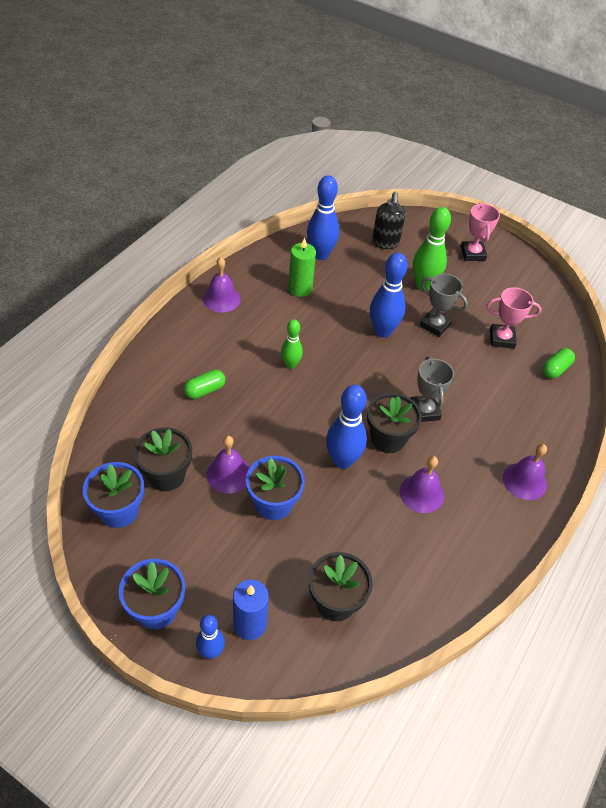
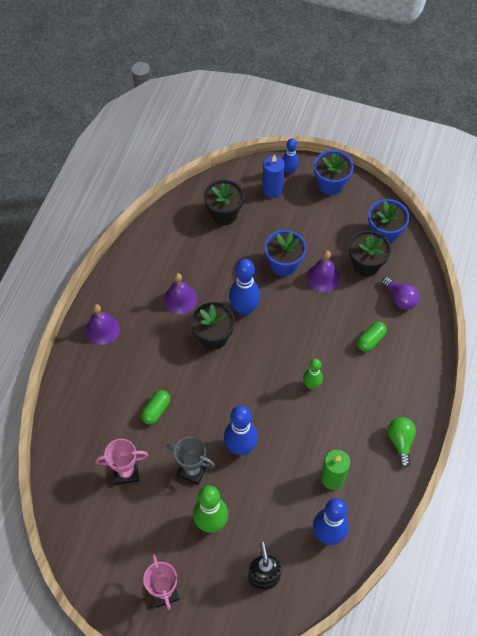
camera: 170 degrees right, 10 degrees up
(146, 424) = (400, 299): none -> purple light bulb
(221, 299) = (400, 442): purple bell -> green light bulb
(424, 411) = (188, 370): grey trophy -> none
(555, 369) = (74, 449): green capsule -> green capsule (156, 410)

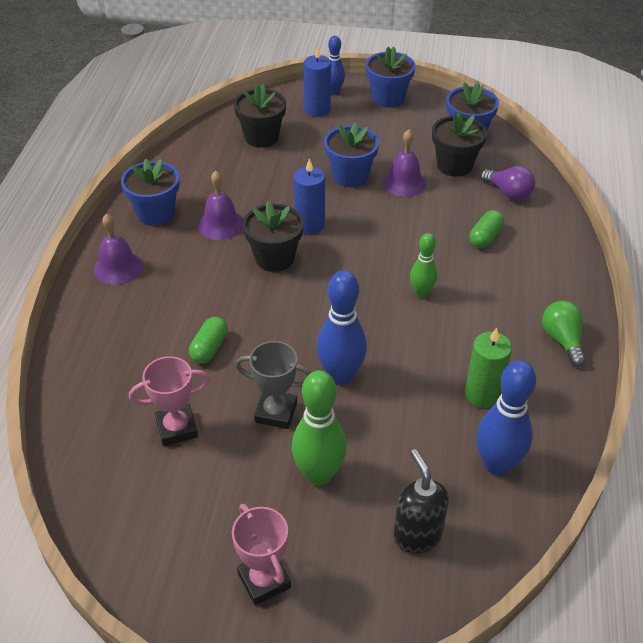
camera: 10 degrees left, 15 degrees down
(134, 281) = (155, 213): none -> blue flower pot
(244, 309) = (309, 225): blue bowling pin -> blue candle

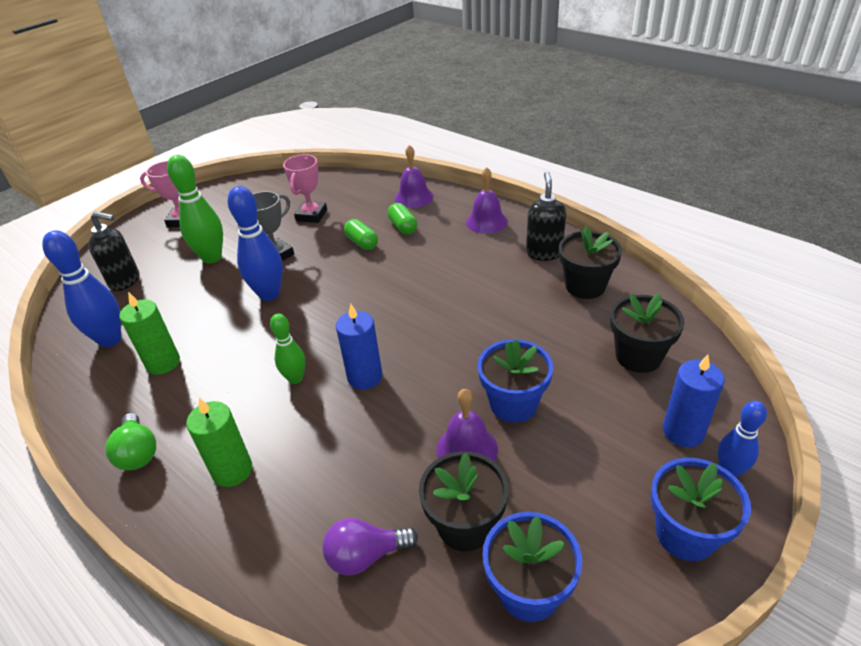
camera: 125 degrees right, 5 degrees down
(155, 213) = (544, 253): blue flower pot -> black soap dispenser
(221, 224) = (499, 284): purple bell -> purple bell (414, 197)
(274, 258) = (427, 302): black flower pot -> black flower pot (585, 286)
(309, 225) = (454, 340): blue candle -> blue candle (365, 377)
(485, 237) = (315, 475): green capsule -> green capsule (403, 227)
(521, 278) = (232, 470): none -> green candle
(562, 340) = (138, 453): green light bulb -> green light bulb turned 45 degrees clockwise

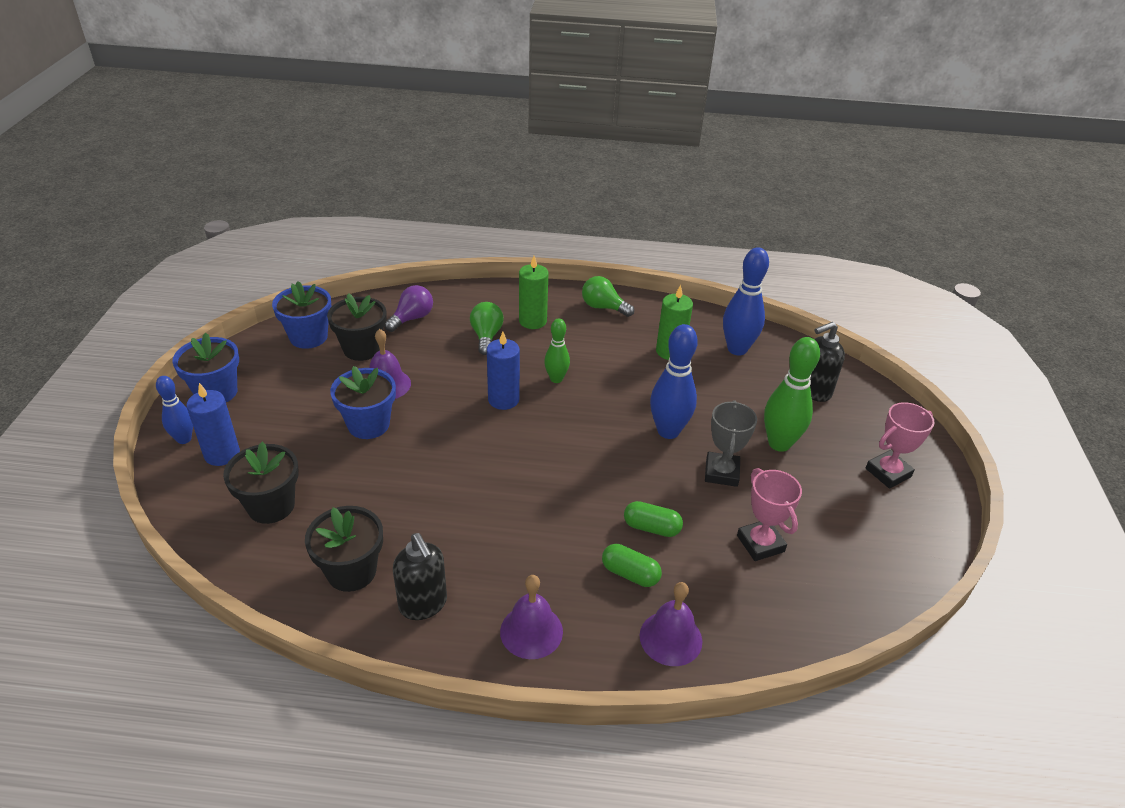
camera: 140 degrees right, 0 degrees up
(305, 471) = (486, 336): none -> green light bulb

